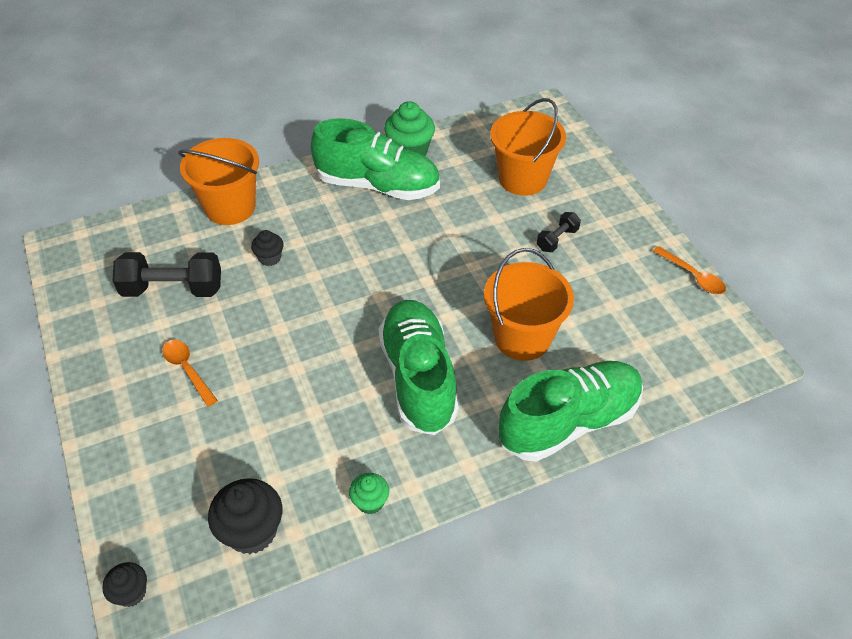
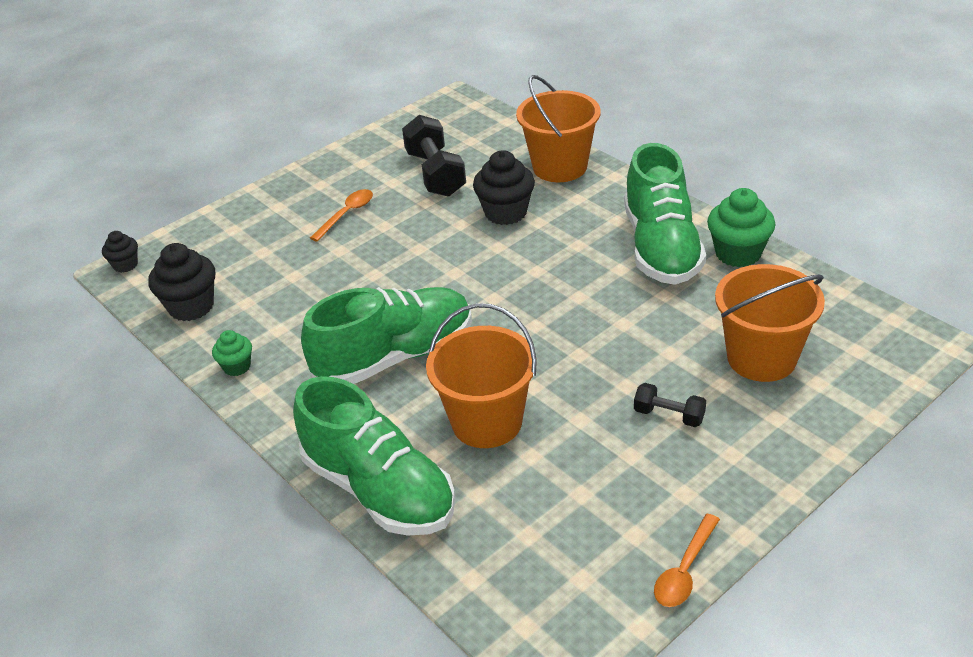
camera: 75 degrees right, 10 degrees down
(270, 258) = (505, 213): black cupcake -> black cupcake, size x1.76

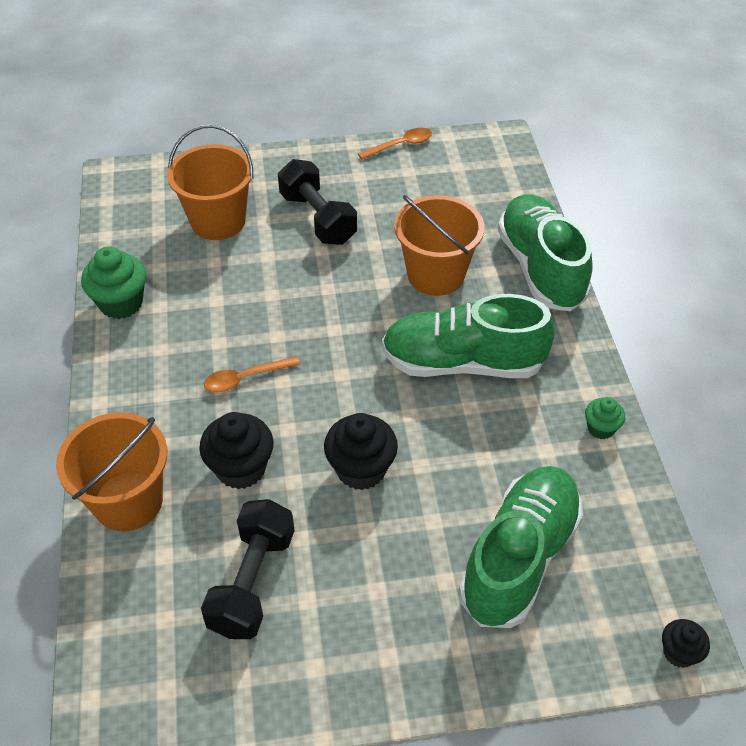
camera: 150 degrees left, 10 degrees up
(191, 306) = (620, 532): black cupcake -> black cupcake (361, 469)
(347, 214) = (392, 575): orange spoon -> orange spoon (245, 378)
(661, 247) = (165, 343): green shoe -> green shoe (519, 558)
(669, 415) = (318, 218): black dumbbell -> black dumbbell, size x1.89

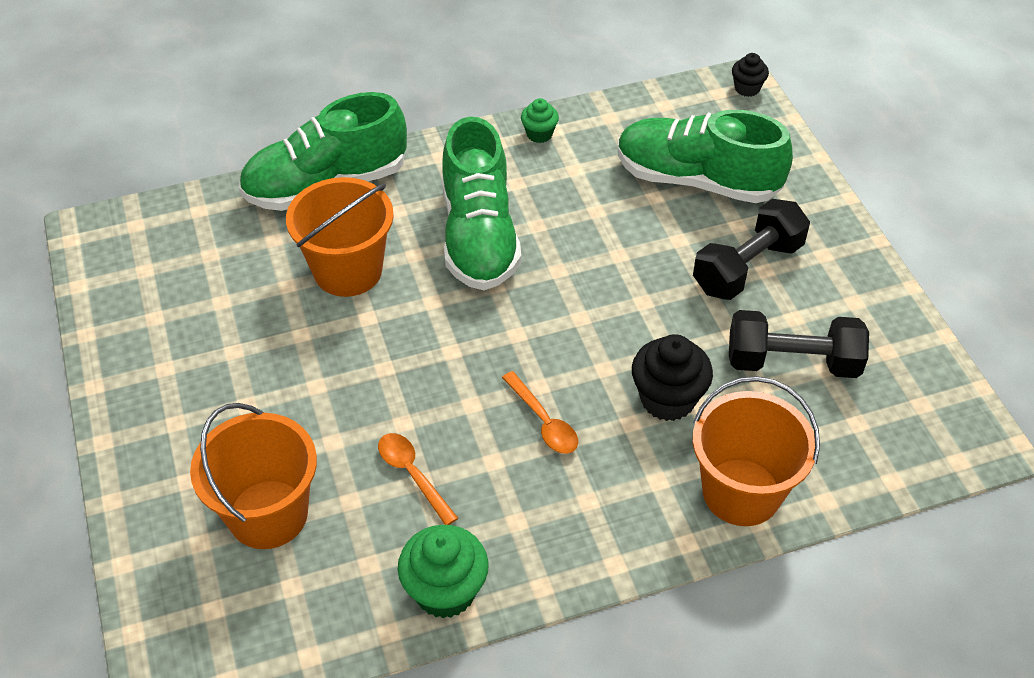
camera: 100 degrees left, 0 degrees up
(318, 218) = (255, 399): black dumbbell -> black dumbbell (747, 267)
(361, 469) = (638, 299): black cupcake -> none
(400, 145) = (97, 332): orange spoon -> orange spoon (412, 474)

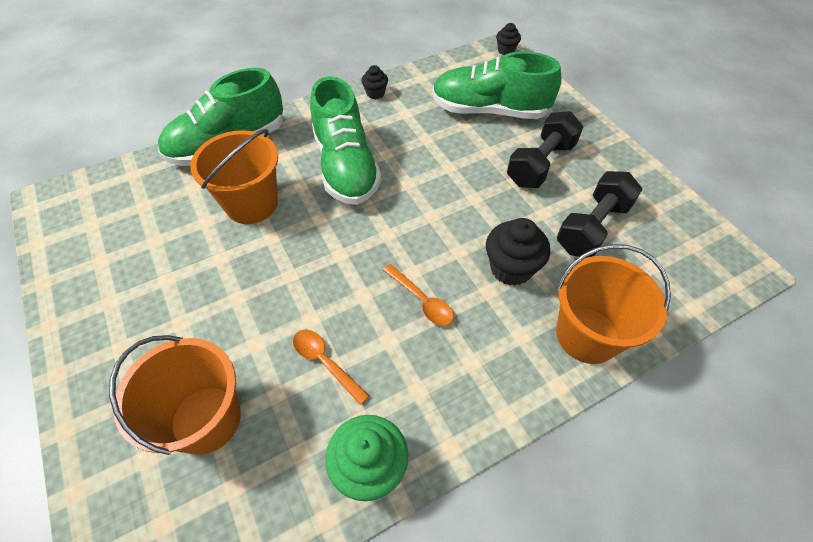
camera: 10 degrees left, 5 degrees up
(539, 134) = (375, 93): green cupcake -> black cupcake
(792, 362) = (592, 227): black dumbbell -> black dumbbell turned 45 degrees counterclockwise

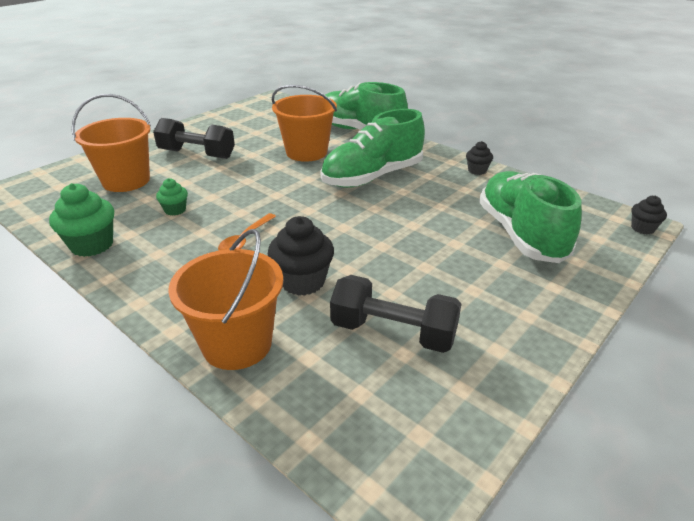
camera: 70 degrees right, 20 degrees down
(325, 362) = (175, 210): orange spoon -> green cupcake
(540, 164) = (466, 280): black dumbbell -> black dumbbell (197, 154)

